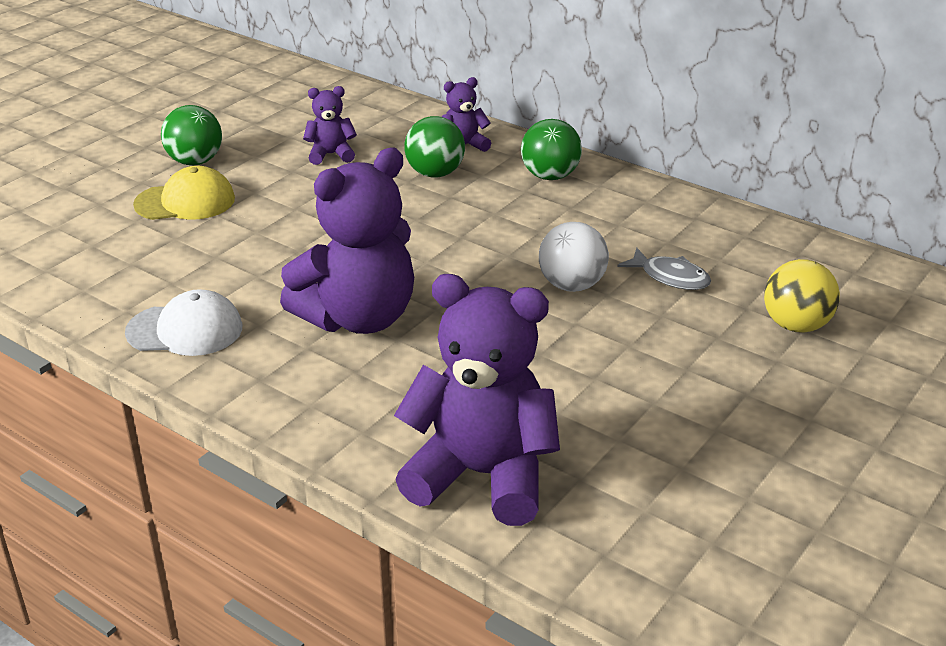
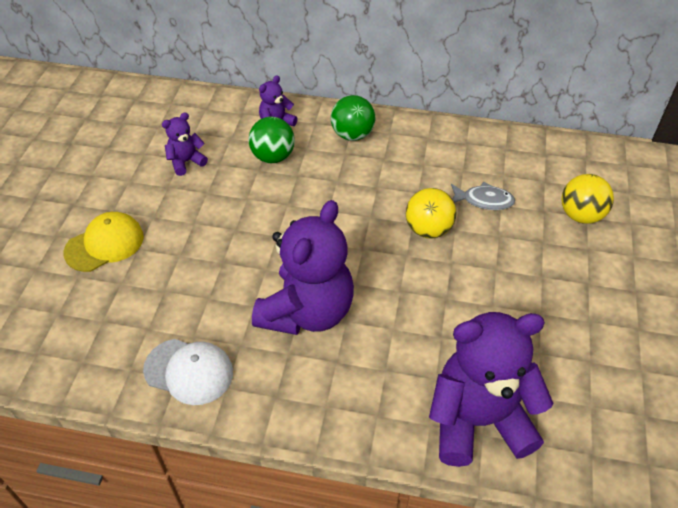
camera: 25 degrees left, 15 degrees up
(185, 330) = (189, 371): white cap -> white cap turned 45 degrees clockwise
(195, 161) = (85, 201): green ball -> none
(572, 285) = (428, 229): white ball -> yellow ball

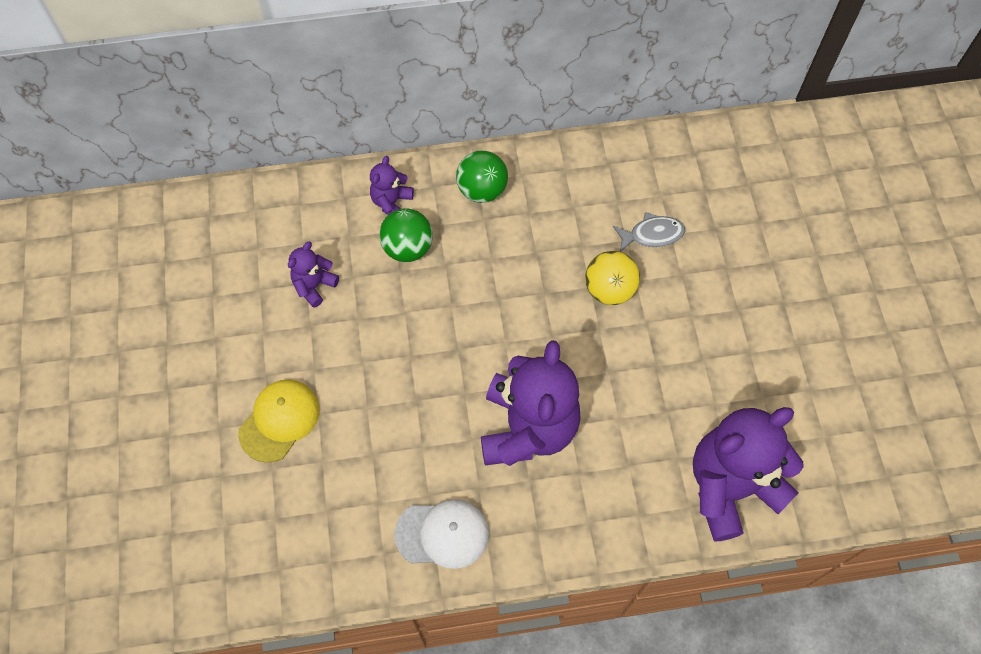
camera: 20 degrees left, 15 degrees up
(580, 215) = (753, 222): yellow ball -> none

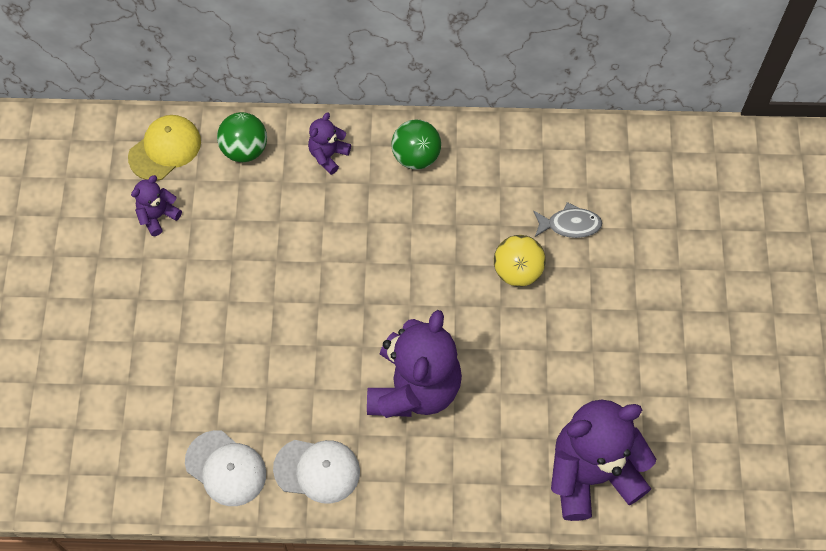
camera: 10 degrees right, 0 degrees up
(279, 420) = (188, 343): yellow cap -> yellow cap (165, 149)
(314, 285) = (242, 223): purple teddy bear -> purple teddy bear (158, 216)
(343, 549) = (226, 468): none -> white cap
(408, 248) = (335, 201): green ball -> green ball (245, 149)

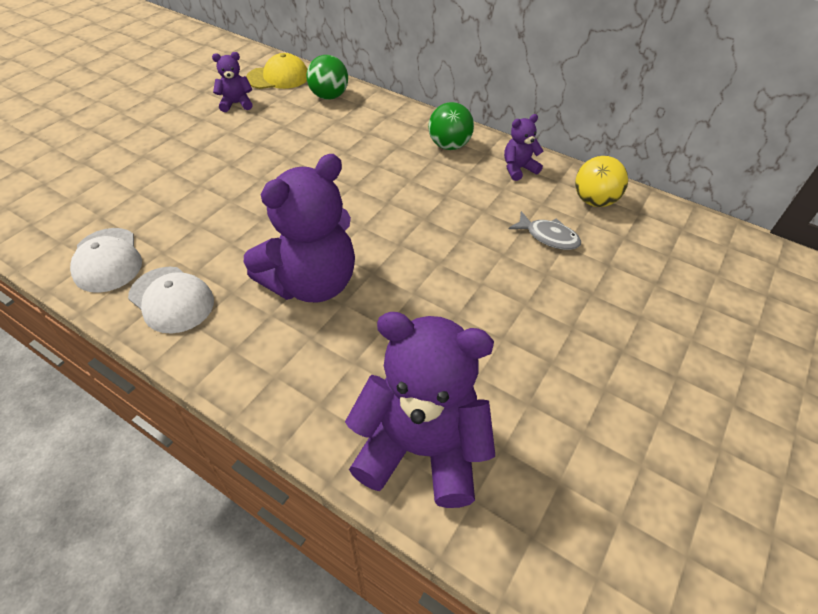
camera: 30 degrees right, 15 degrees down
(328, 155) = (384, 120): purple teddy bear -> purple teddy bear (518, 169)
(517, 271) = (475, 246): yellow ball -> yellow ball (594, 201)

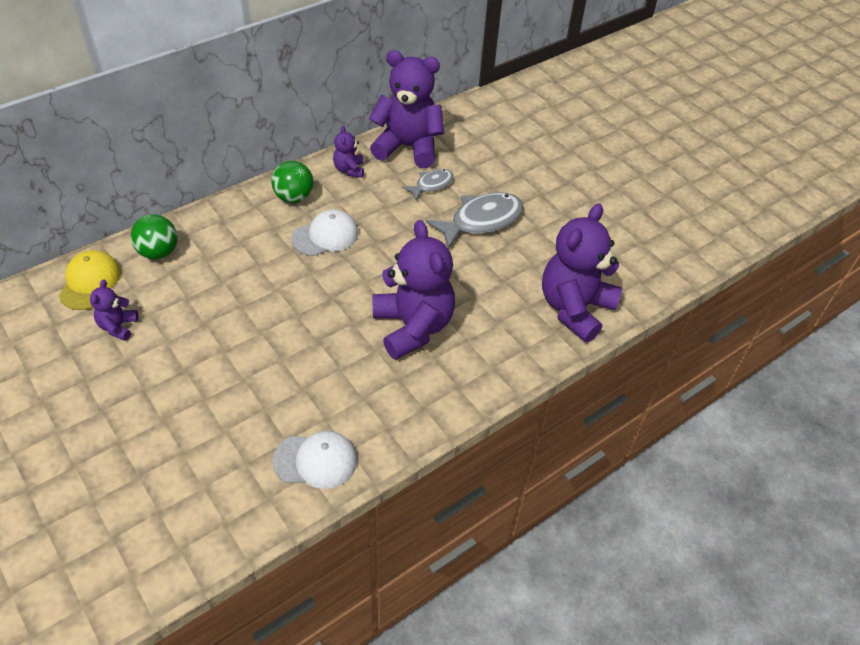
camera: 70 degrees left, 0 degrees up
(171, 299) = (388, 418): white cap -> white cap (325, 236)
(522, 298) = (481, 221): none -> grey fish
(594, 201) = (408, 147): yellow ball -> purple teddy bear

